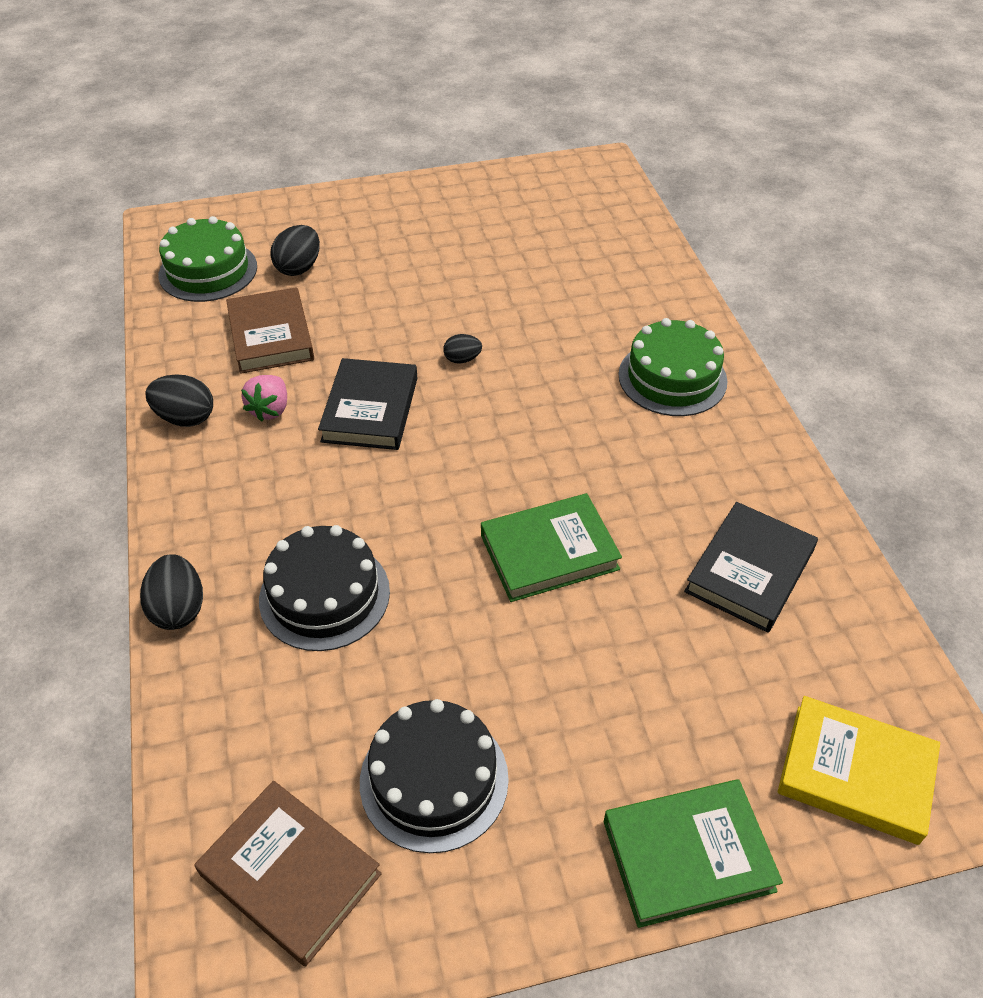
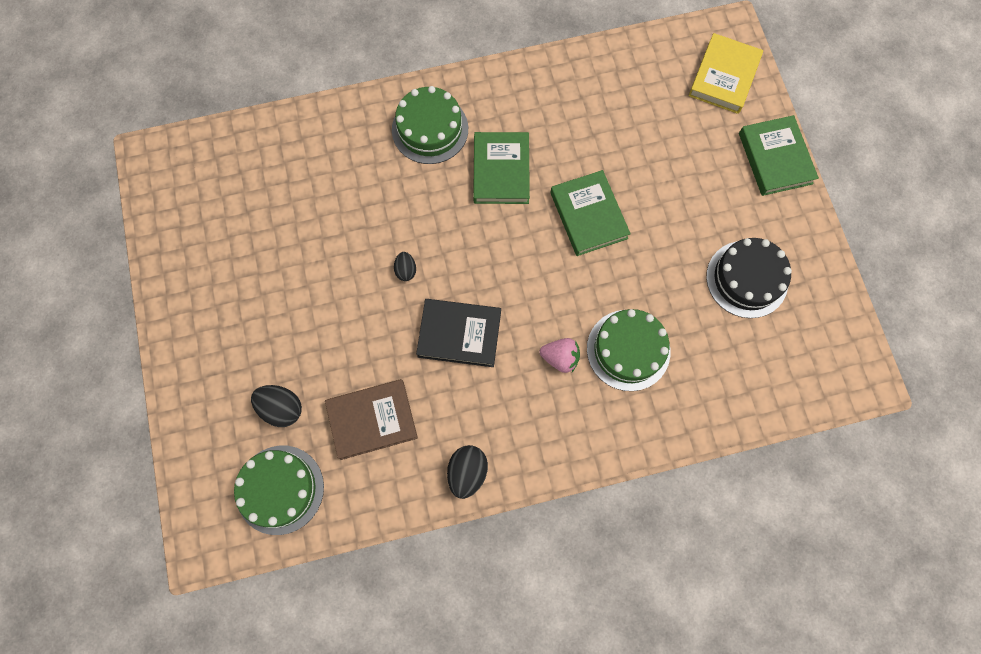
camera: 90 degrees left, 25 degrees up
(179, 609) = (644, 442): black egg -> none
(270, 409) = (459, 408): pink strawberry -> pink strawberry (560, 358)
(290, 874) = (806, 349): brown book -> none
(324, 595) = (628, 350): black cake -> green cake
(616, 451) = (501, 171): none -> green book
(749, 571) = (598, 105): black book -> none

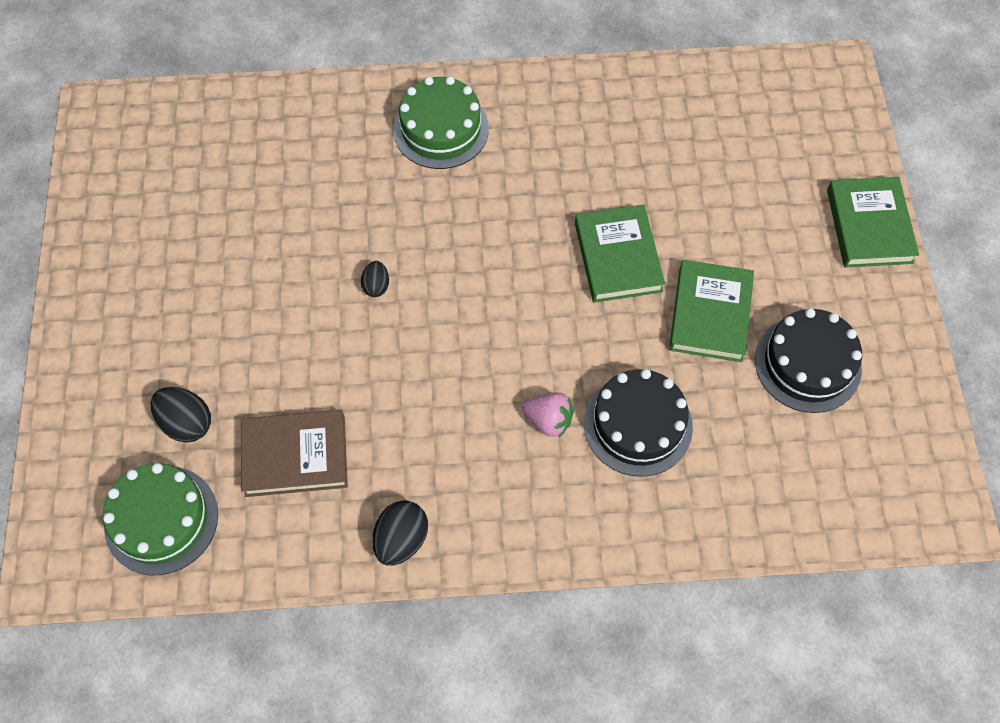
camera: 10 degrees right, 10 degrees down
(459, 334) = (427, 371): black book -> none
(501, 171) = (518, 189): green book -> green book (710, 314)
(628, 350) = (638, 425): green cake -> black cake
(724, 77) = (819, 122): yellow book -> none

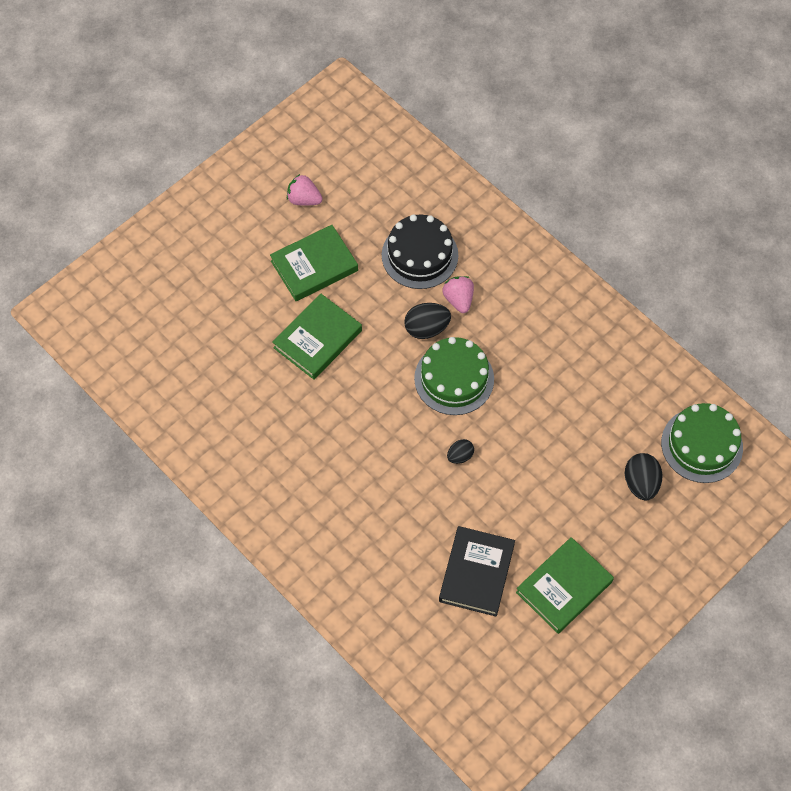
camera: 130 degrees left, 0 degrees up
(255, 213) = (476, 573): none -> black book
(295, 456) = (602, 409): brown book -> none
(401, 540) = (593, 319): black egg -> black egg (426, 328)
(441, 129) = (310, 514): green cake -> green cake (454, 379)
(807, 364) = (304, 199): black cake -> pink strawberry
(869, 226) = (175, 224): green book -> green book (564, 587)

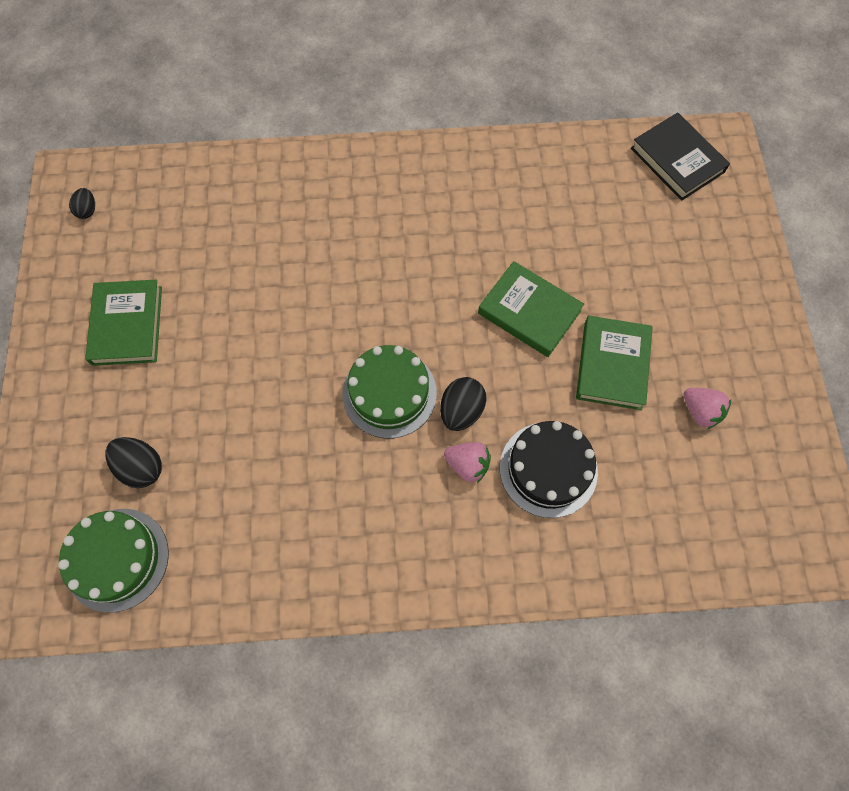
camera: 130 degrees right, 5 degrees up
(304, 199) = (700, 411): pink strawberry -> pink strawberry turned 75 degrees clockwise
(317, 339) = (529, 312): green book -> green book turned 45 degrees counterclockwise
(460, 456) = (313, 339): black egg -> black egg (87, 210)
(476, 573) = (206, 271): black book -> black book (677, 160)

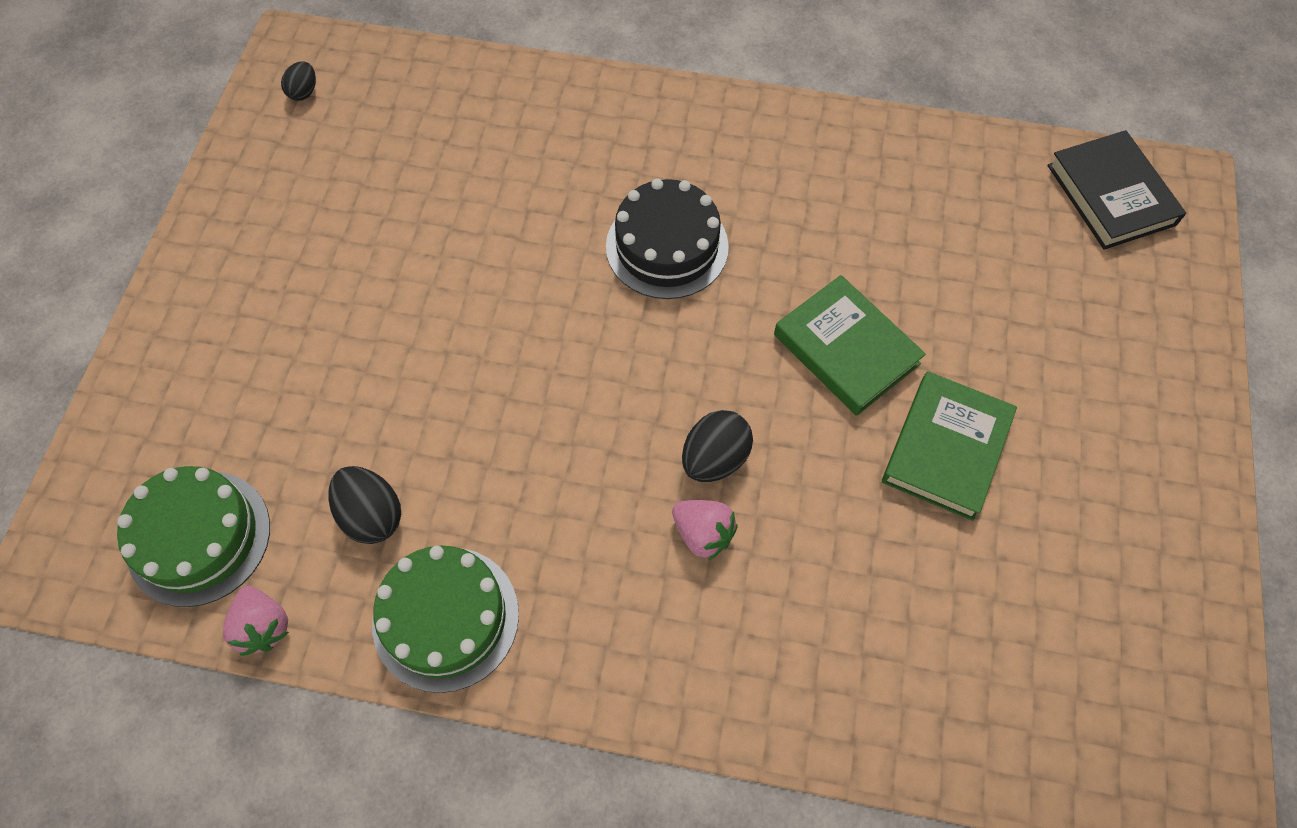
camera: 15 degrees right, 5 degrees down
(127, 325) = (307, 243): green book -> none
(141, 467) = (268, 427): black egg -> black egg (372, 515)
(389, 393) = (622, 411): green cake -> green cake (446, 618)
(548, 469) = (815, 569): black cake -> black cake (667, 246)
(700, 411) = (1060, 545): pink strawberry -> pink strawberry (263, 626)

